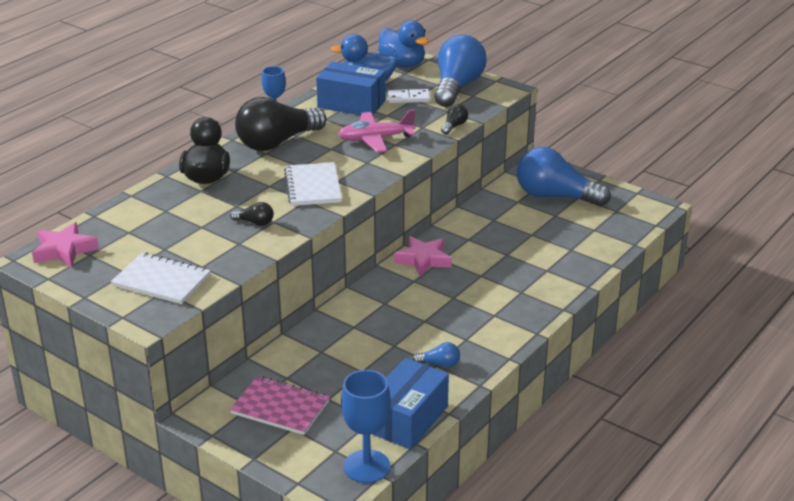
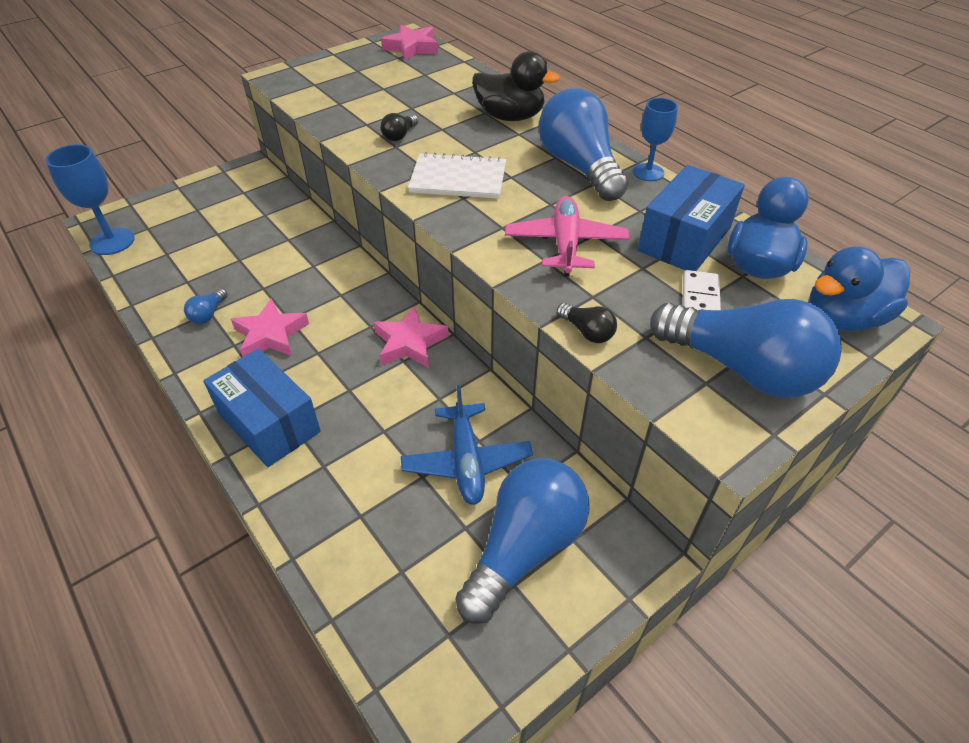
camera: 105 degrees right, 15 degrees up
(161, 280) = (331, 84): white notebook -> none
(277, 142) = (579, 167): black light bulb -> blue light bulb
(280, 407) = (227, 206): pink notebook -> none
(408, 419) = (147, 276): blue box -> blue box (269, 423)
(446, 324) = (271, 335): none -> pink star
(511, 221) = (466, 461): none -> blue plane

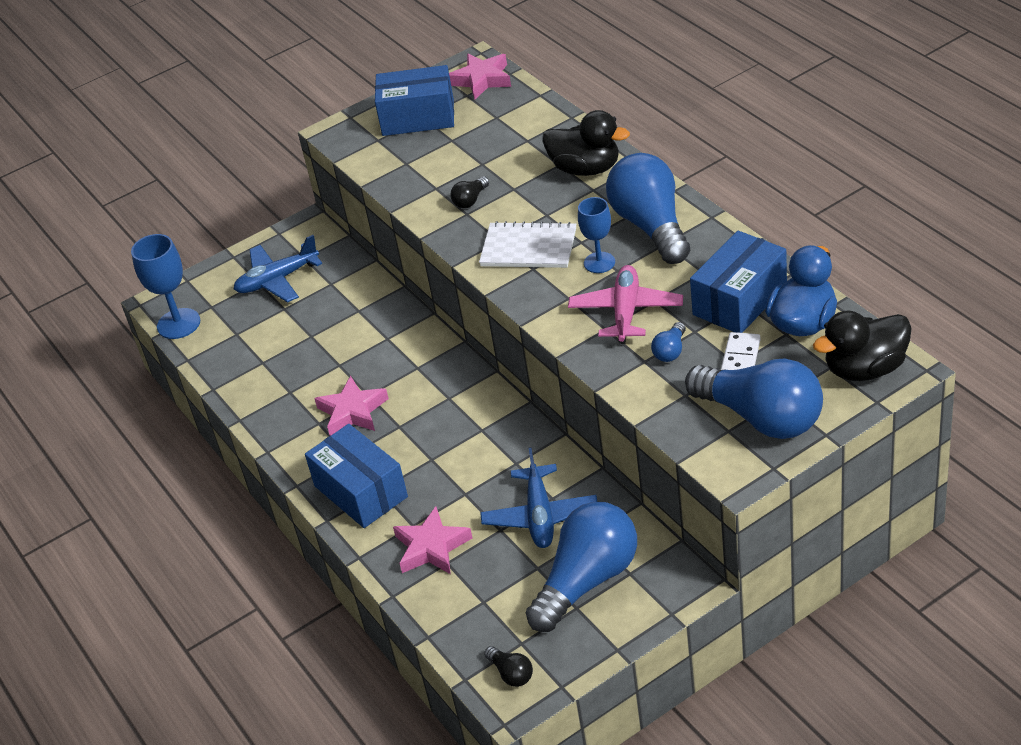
camera: 10 degrees right, 5 degrees down
(208, 314) = (289, 394): blue light bulb -> blue light bulb (670, 351)
(215, 209) = (277, 280): none -> blue plane
(353, 70) = (418, 117): none -> blue box
(409, 343) = (487, 412): pink star -> pink star (431, 547)
(587, 332) = (634, 393): black light bulb -> black light bulb (511, 673)
(648, 172) = (719, 228): blue goblet -> blue goblet (599, 262)
(843, 318) = (865, 369): blue duck -> black duck

